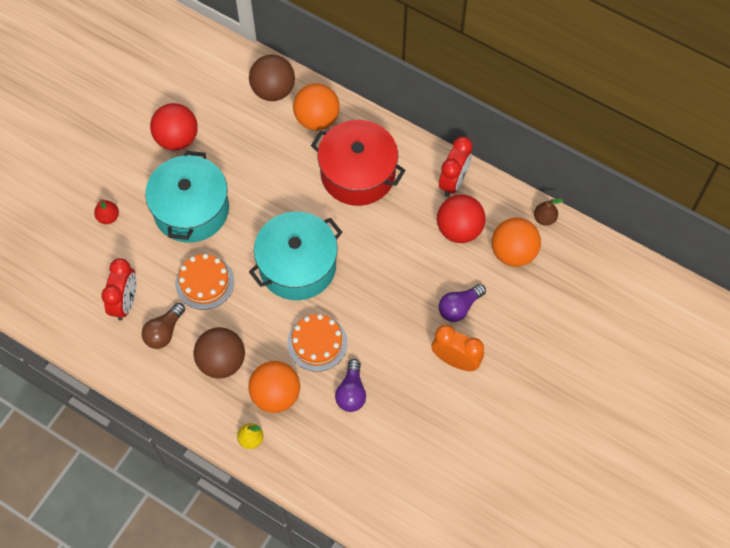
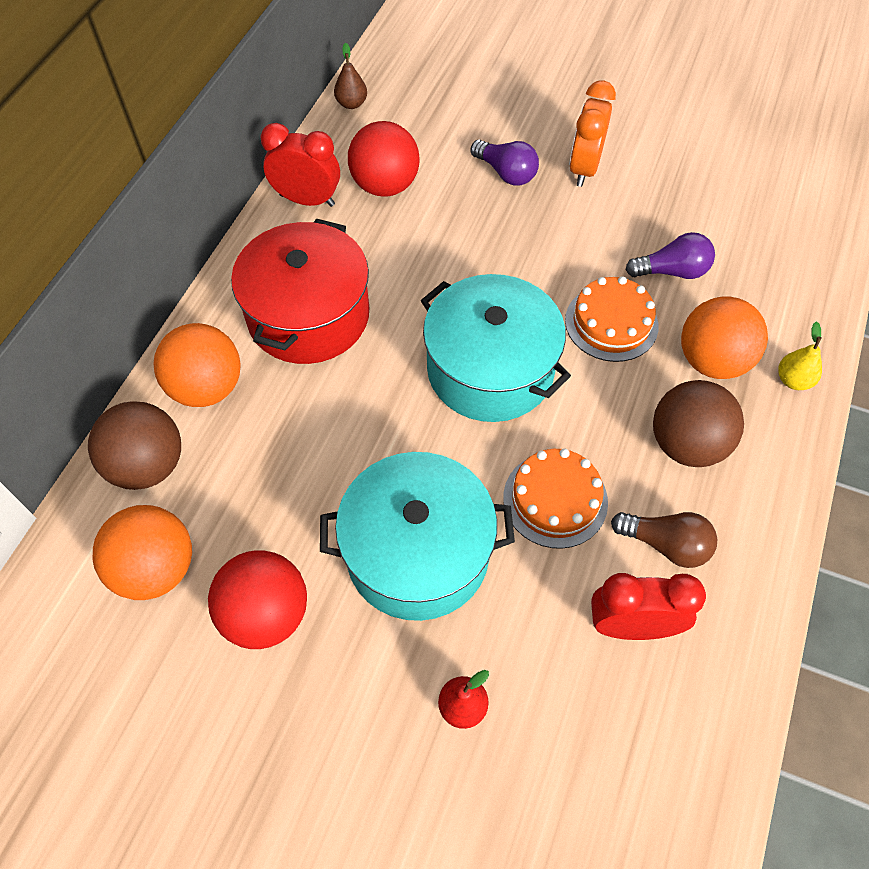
camera: 100 degrees left, 5 degrees down
(513, 252) = (409, 128): orange ball -> orange ball (156, 569)

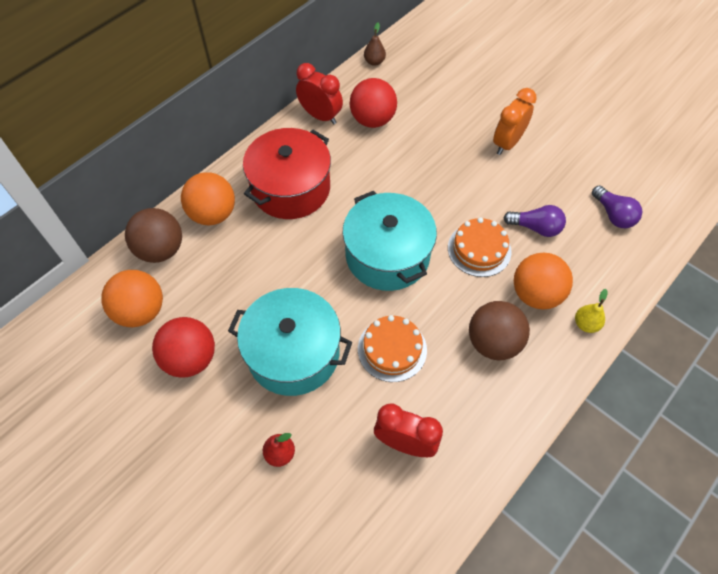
camera: 20 degrees right, 0 degrees up
(506, 173) = (453, 132): purple light bulb -> purple light bulb (613, 215)
(665, 544) = (450, 401): brown light bulb -> none

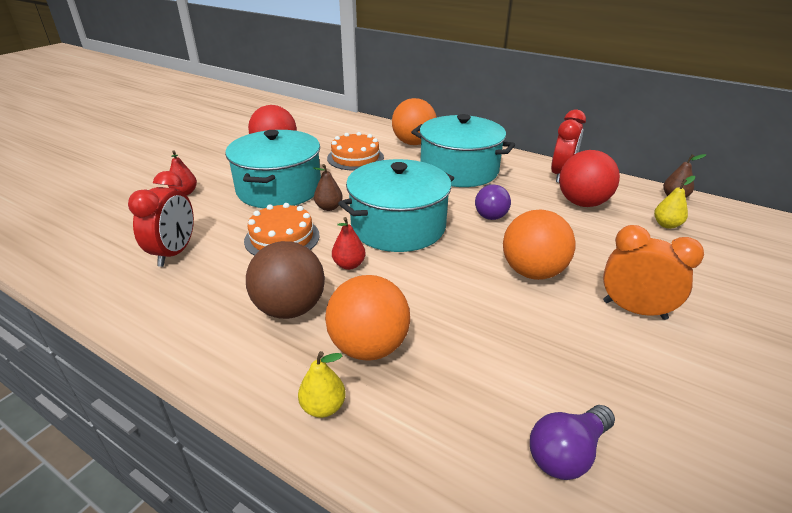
camera: 80 degrees right, 25 degrees down
(141, 311) = (316, 131): orange ball -> orange ball (532, 272)
(161, 250) = (372, 130): brown ball -> none
(291, 188) = (459, 170): red pot -> turquoise pot
(343, 307) = (329, 207): none -> brown pear
(413, 84) = (666, 225): none -> yellow pear
(441, 298) = (349, 265): none -> red pear
(479, 249) = (429, 291): orange cake -> orange cake (355, 158)
(535, 228) = (488, 345): purple light bulb -> purple light bulb (490, 212)

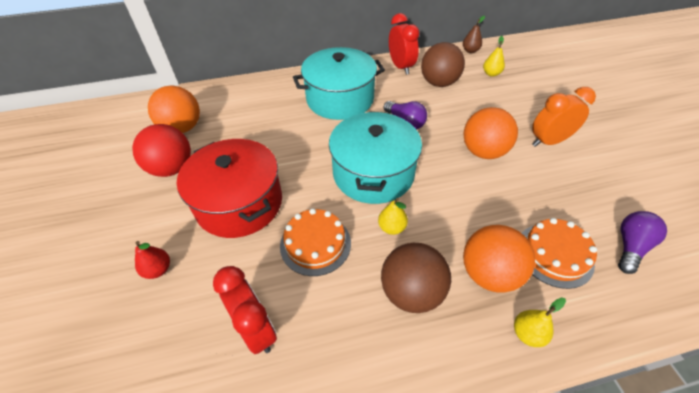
camera: 45 degrees left, 15 degrees up
(279, 189) = (239, 203): turquoise pot -> red pot
(329, 207) = (305, 192): brown pear -> none
(349, 265) = (392, 227): red pear -> yellow pear
(355, 158) = (252, 132): orange cake -> orange cake (554, 254)
(413, 143) = (274, 92): orange ball -> orange ball (182, 128)
(567, 453) = (630, 247): purple light bulb -> purple light bulb turned 150 degrees counterclockwise
(582, 203) = (439, 83): red ball -> brown ball

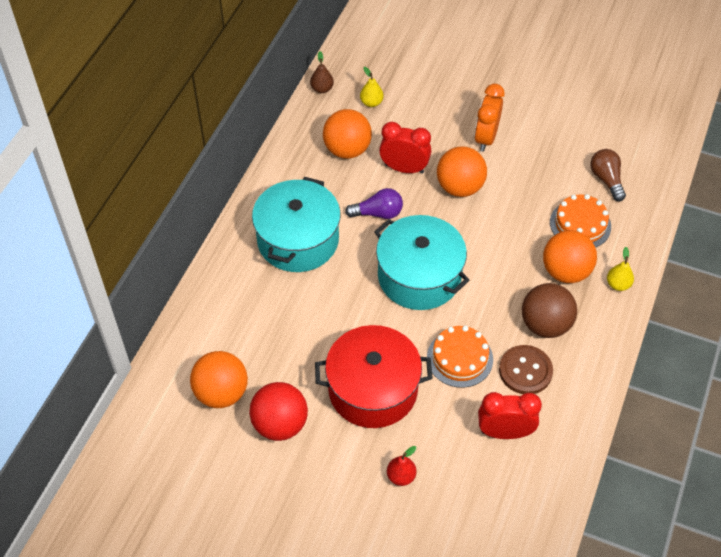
camera: 55 degrees left, 5 degrees up
(343, 306) = (525, 371): none -> brown button
(392, 227) = (484, 300): yellow pear -> none
(401, 67) = (293, 160): red clock -> red clock (404, 168)
(439, 83) = (347, 150): brown ball -> orange ball
(630, 247) = (606, 179): purple light bulb -> brown light bulb

